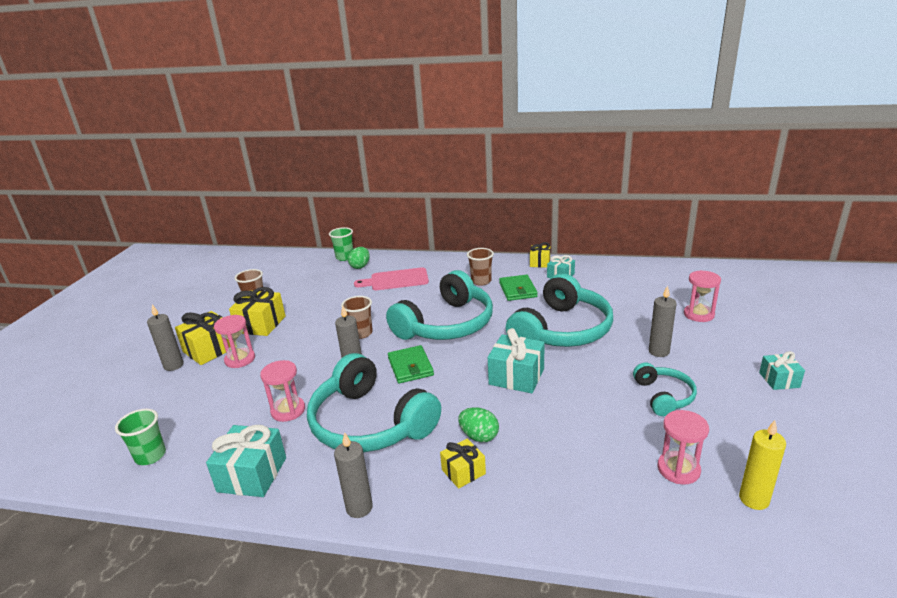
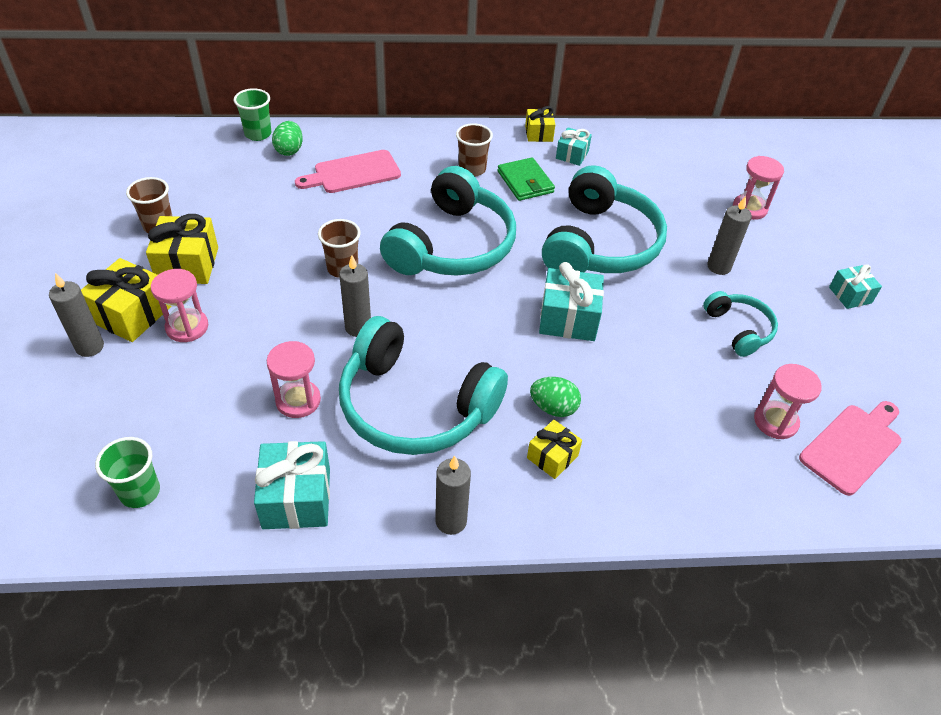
camera: 20 degrees left, 20 degrees up
(410, 367) = (432, 317): green wallet -> none
(754, 499) = (853, 446): yellow candle -> pink cutting board

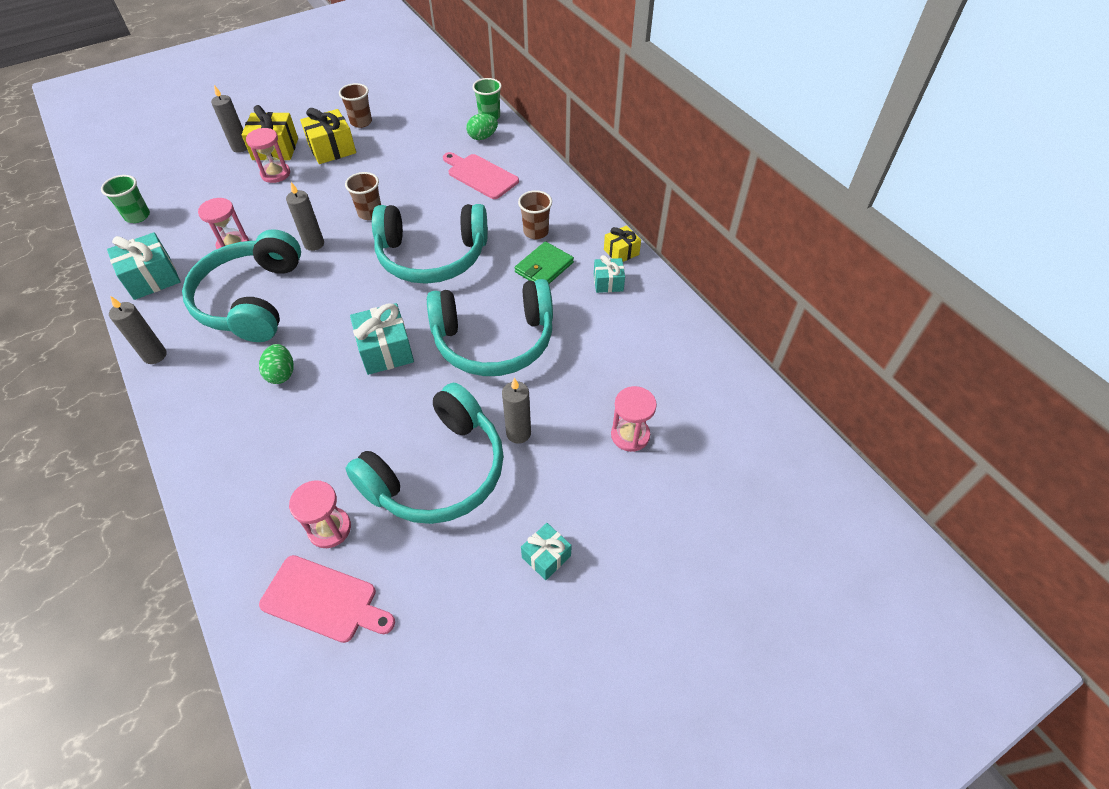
camera: 65 degrees right, 5 degrees up
(552, 457) = (231, 389): yellow gift -> none
(739, 329) = (438, 471): turquoise headphones -> turquoise headphones, size x1.98

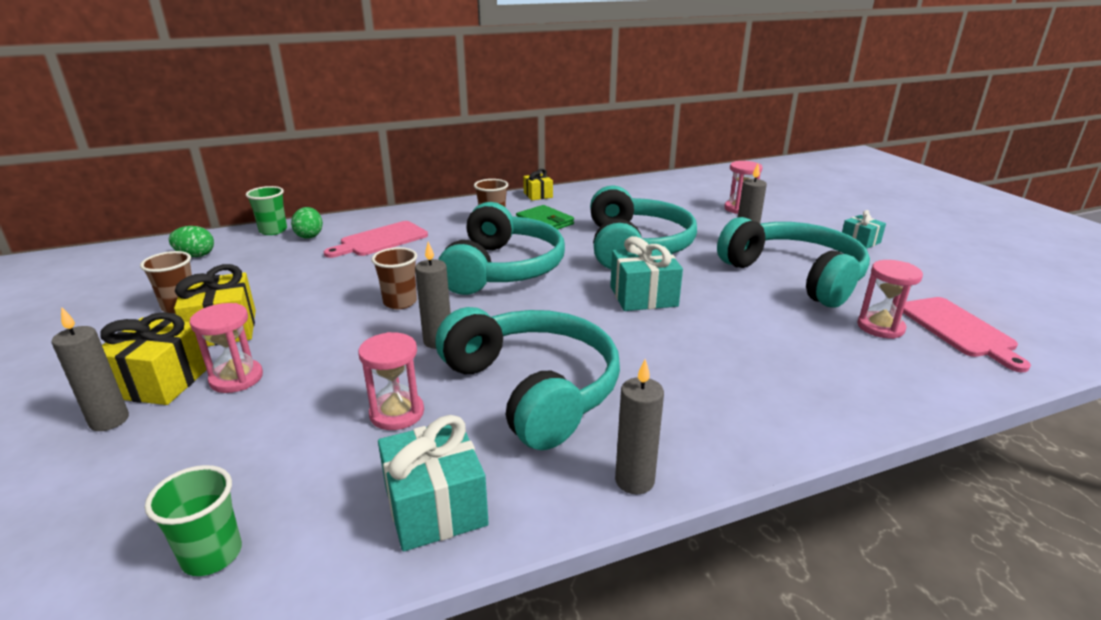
camera: 80 degrees left, 25 degrees down
(252, 300) = (533, 389): turquoise headphones -> turquoise headphones turned 135 degrees counterclockwise
(281, 373) = (676, 360): green egg -> green egg (196, 255)
(323, 600) = (958, 330): pink cutting board -> pink cutting board turned 135 degrees clockwise
(608, 282) = (574, 202): turquoise gift -> none

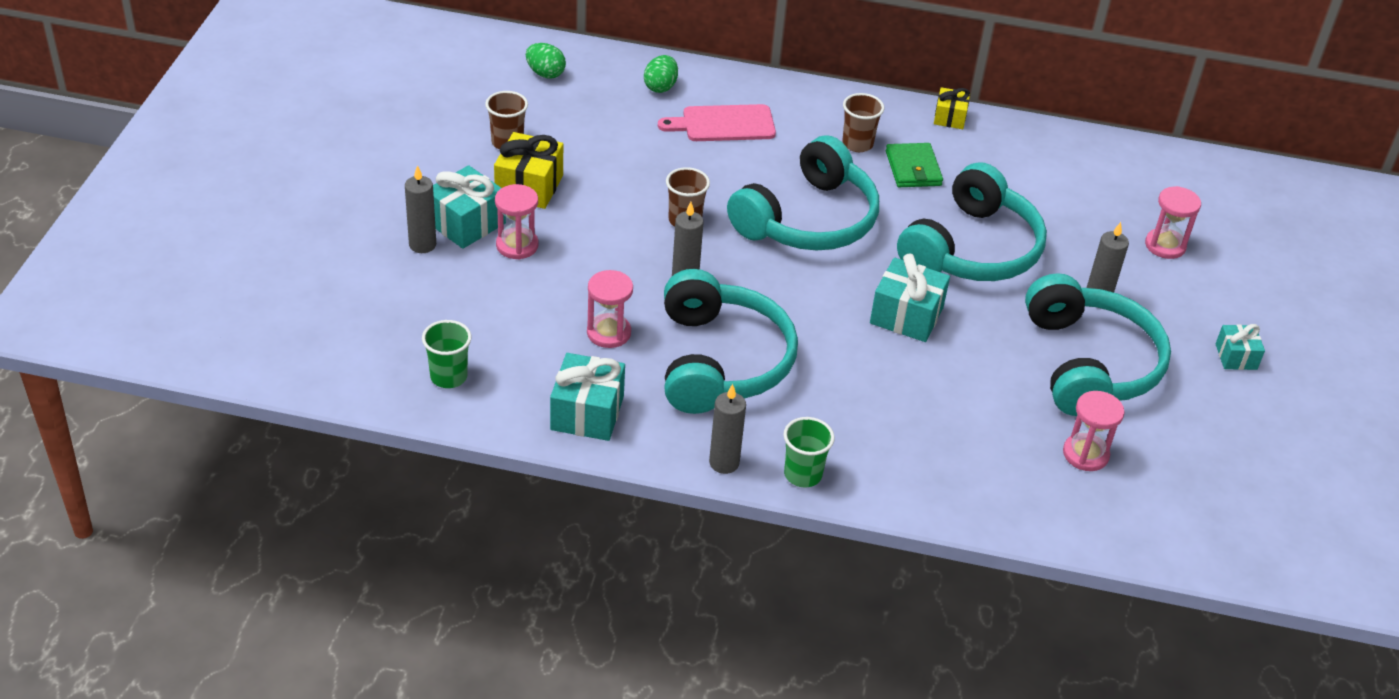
camera: 30 degrees right, 15 degrees up
(161, 381) = (466, 223): yellow gift -> turquoise gift
(273, 231) = (631, 63): green cup -> green cup (803, 475)
(958, 330) = (1157, 493): pink cutting board -> none

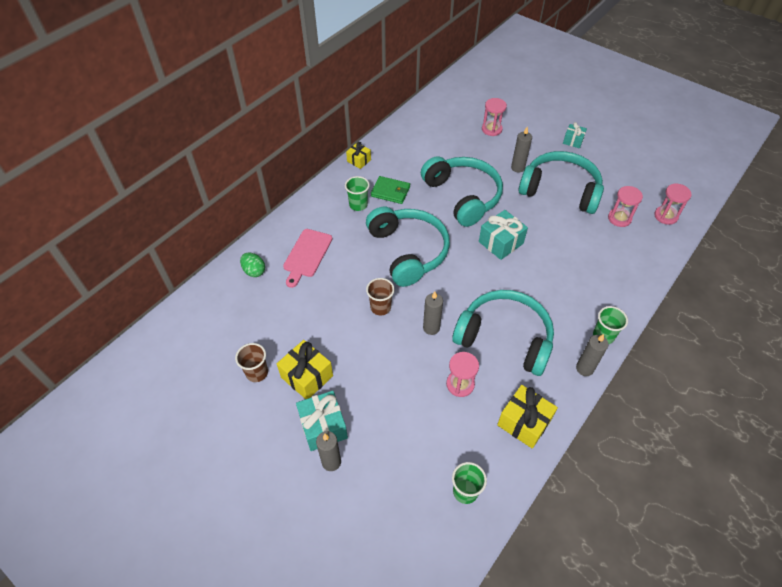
camera: 60 degrees left, 10 degrees up
(517, 245) = (359, 404): pink hourglass -> pink hourglass (666, 216)
(545, 73) = (201, 325): green egg -> none
(587, 413) = (524, 422): turquoise gift -> yellow gift
(857, 144) = (358, 205): brown cup -> green cup

